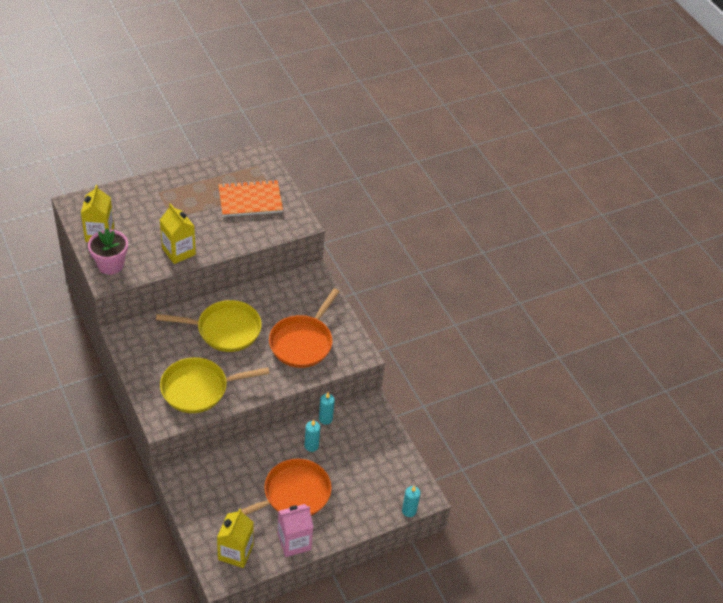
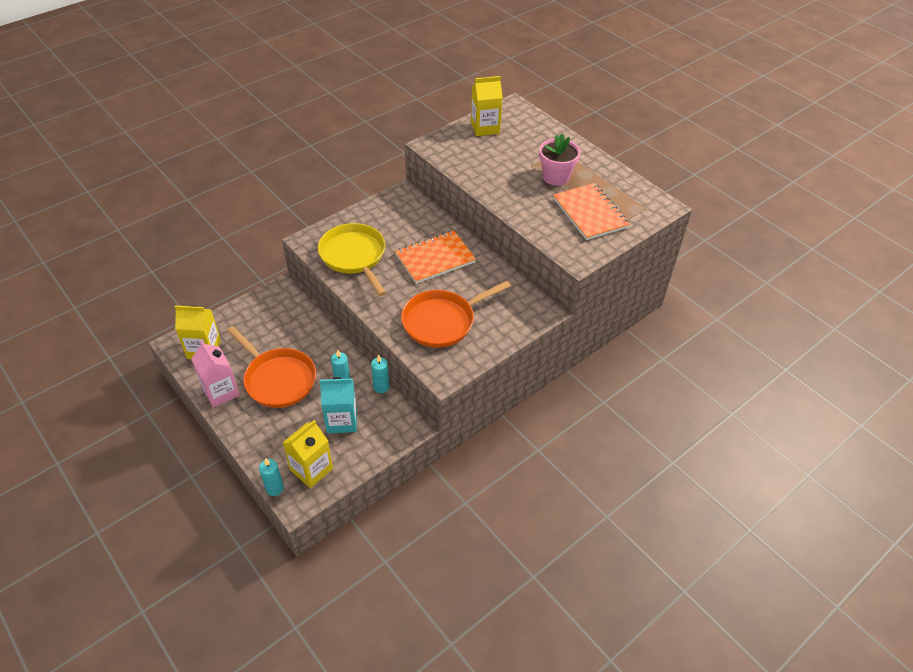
camera: 80 degrees right, 0 degrees up
(110, 265) = (450, 142): pink flower pot -> pink flower pot (556, 177)
(178, 251) = (488, 179): yellow carton -> yellow carton (311, 469)
(225, 330) = (435, 258): yellow pan -> orange notebook
(302, 342) = (442, 321): orange pan -> orange pan turned 45 degrees counterclockwise
(353, 453) = (342, 420): none -> turquoise carton

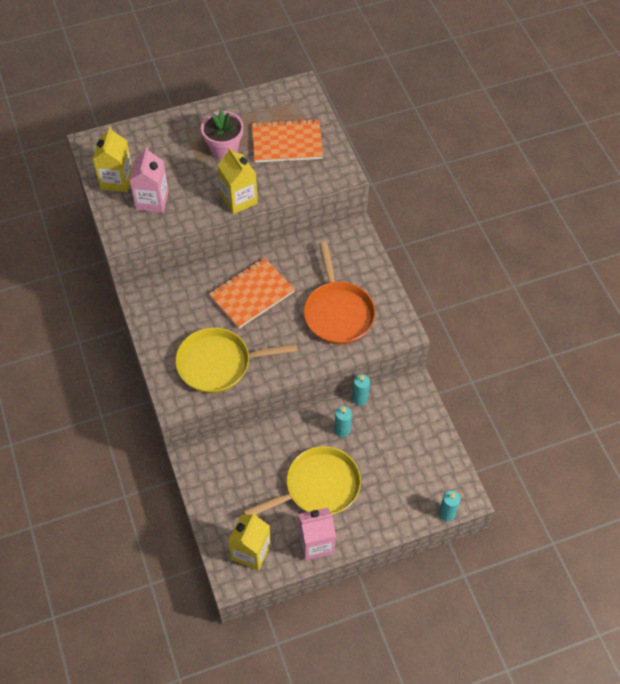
camera: 70 degrees left, 10 degrees up
(278, 379) = (318, 487): orange pan -> yellow pan
(311, 469) = (435, 478): yellow carton -> yellow carton (239, 199)
(342, 420) = (388, 441): turquoise carton -> none
(435, 258) = (252, 294): orange notebook -> orange notebook turned 60 degrees clockwise
(475, 151) = (152, 200): none -> pink carton

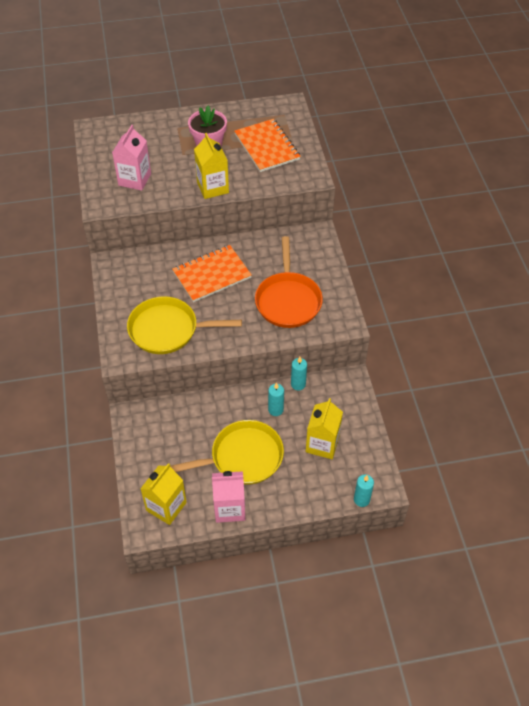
camera: 10 degrees right, 5 degrees down
(117, 180) = (107, 160): yellow carton -> yellow carton (322, 444)
(287, 143) = (267, 147): orange notebook -> orange notebook turned 60 degrees clockwise

